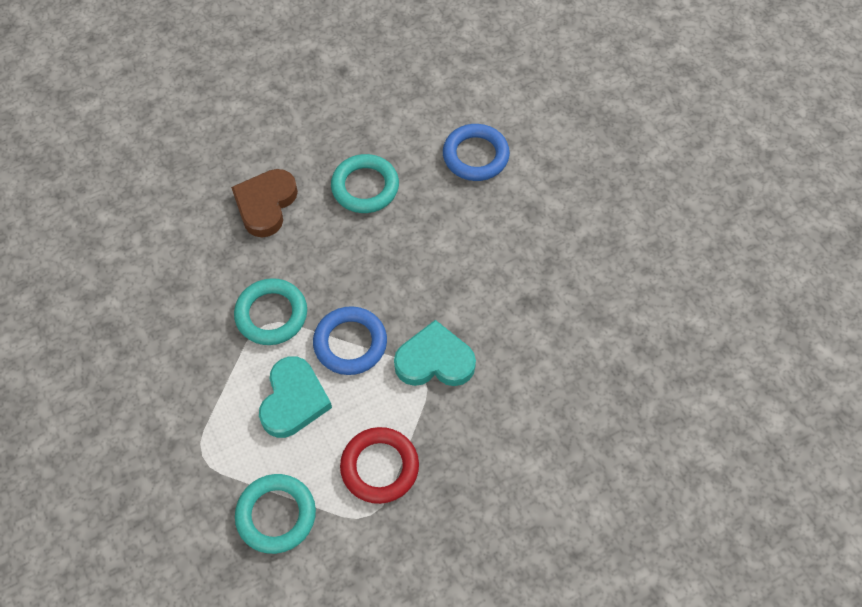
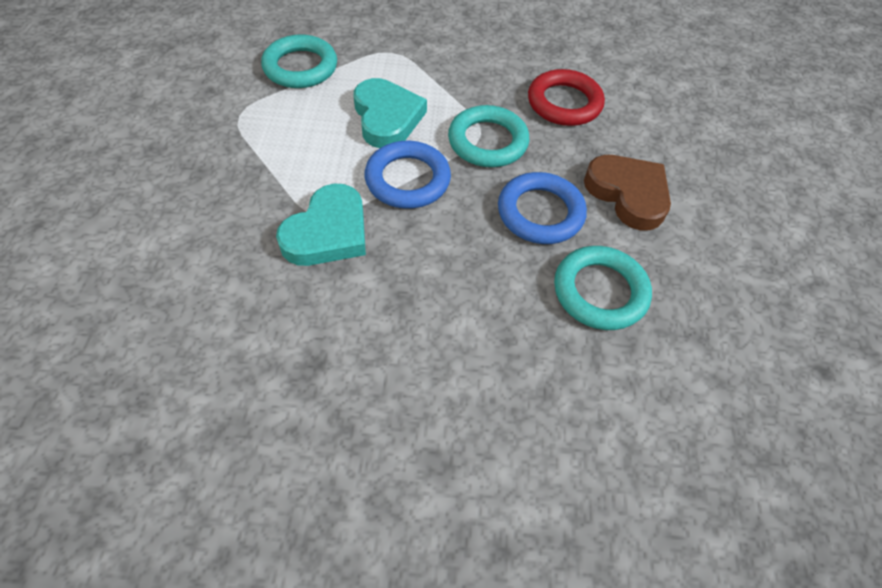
camera: 120 degrees right, 5 degrees down
(293, 400) = (387, 118): turquoise heart -> turquoise heart turned 150 degrees counterclockwise
(379, 467) = (270, 139): red ring -> red ring (564, 103)
(475, 156) = (579, 450): blue ring -> blue ring (540, 213)

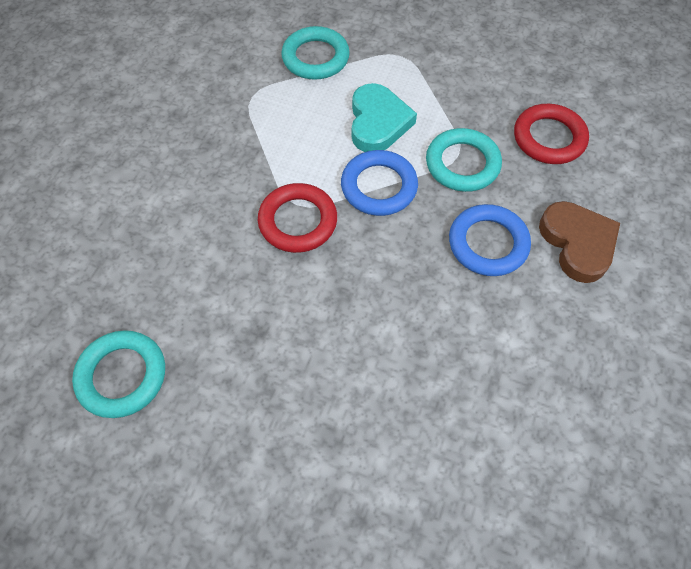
camera: 20 degrees right, 5 degrees up
(328, 232) = (298, 221): turquoise heart -> red ring
(600, 291) = (516, 329): turquoise ring -> turquoise ring (122, 376)

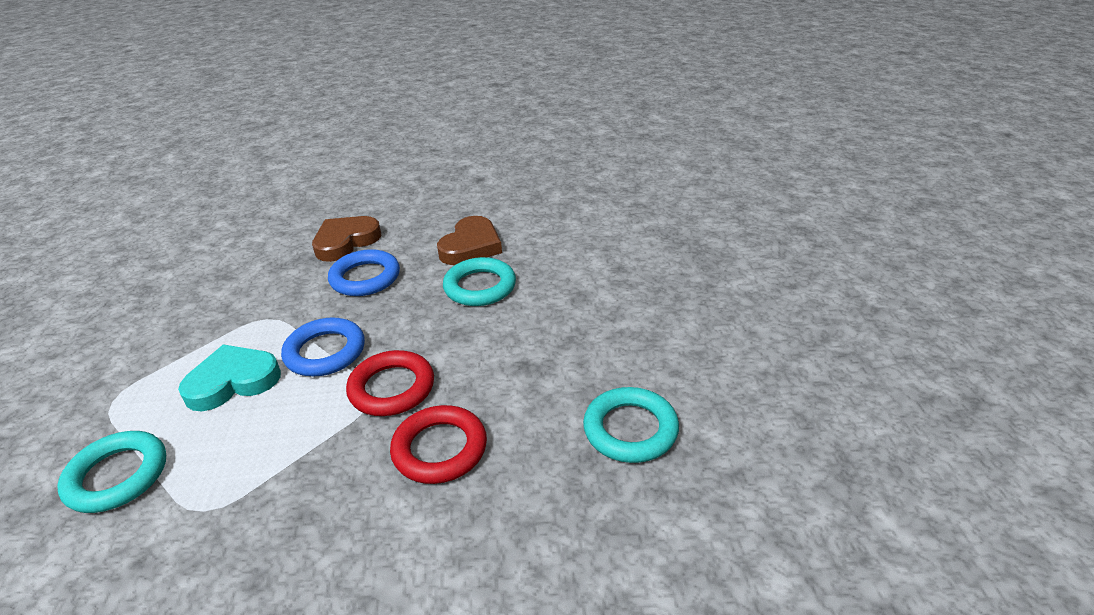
camera: 115 degrees left, 25 degrees down
(462, 164) = (278, 313): turquoise ring -> turquoise ring (480, 287)
(502, 367) = (471, 246): none -> brown heart
(549, 138) = (232, 277): red ring -> red ring (440, 449)

